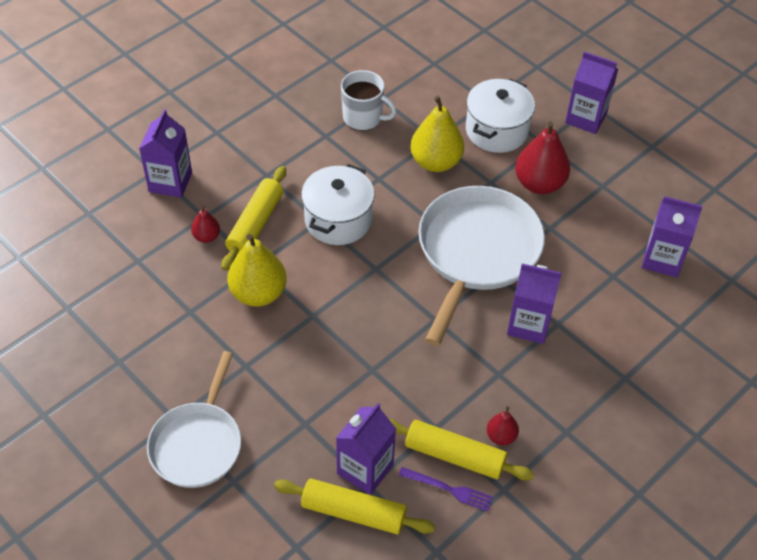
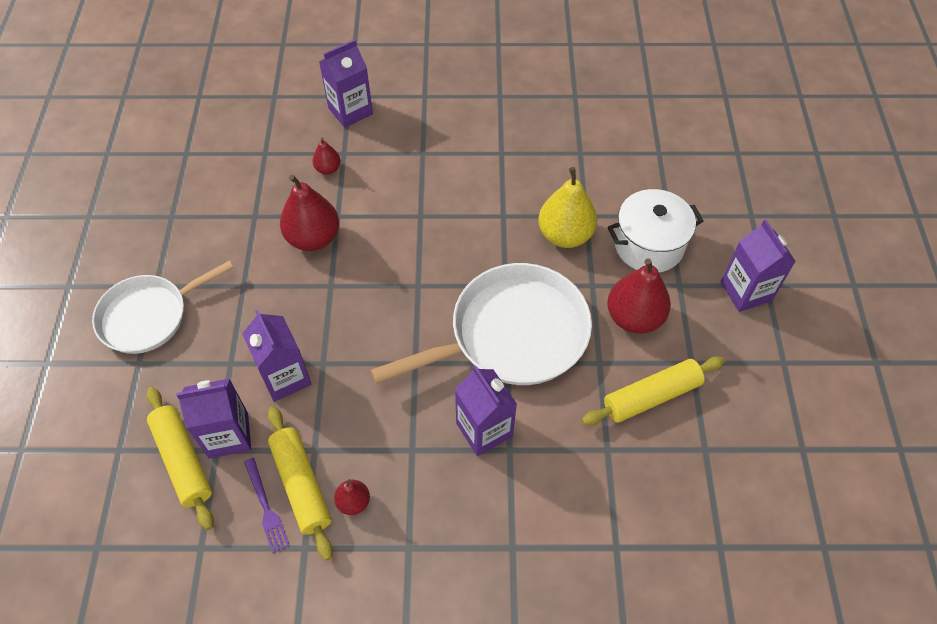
camera: 45 degrees right, 5 degrees up
(255, 224) = (371, 185): yellow rolling pin -> yellow rolling pin (651, 396)
(258, 293) = (313, 238): yellow pear -> red pear
(338, 220) = (434, 225): white pot -> none
(363, 117) = (547, 158): white mug -> none
(662, 259) = (672, 472): purple carton -> purple carton (285, 377)

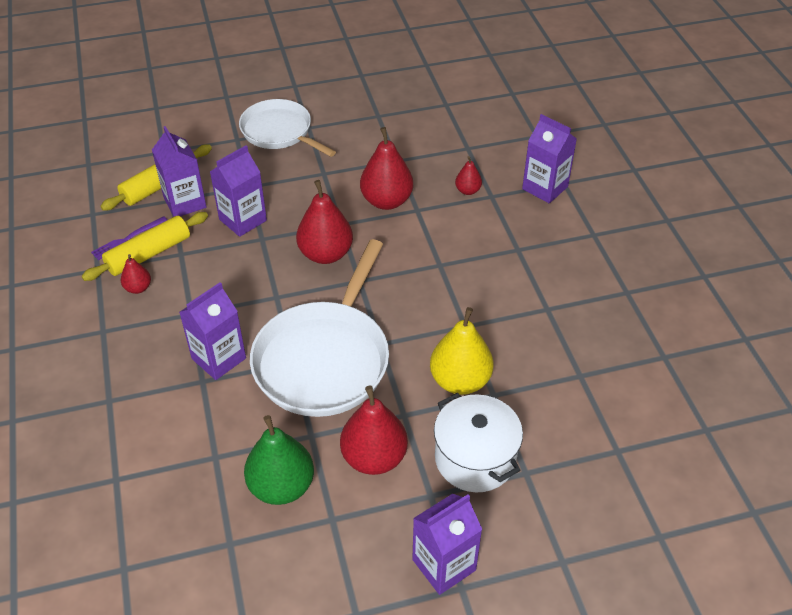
camera: 75 degrees right, 10 degrees down
(370, 307) = (326, 254): none -> red pear
(511, 334) = (324, 359): white pan -> white pan turned 60 degrees clockwise
(651, 396) = (281, 486): yellow rolling pin -> green pear

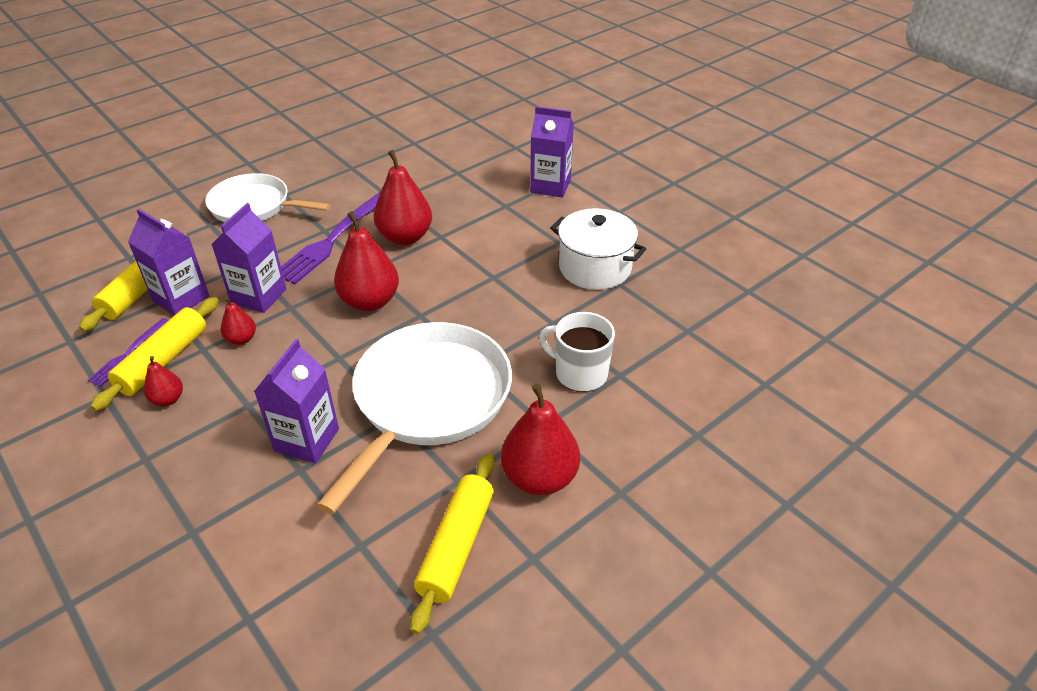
camera: 25 degrees left, 5 degrees down
(281, 486) = (456, 546): green pear -> yellow rolling pin
(324, 359) = (428, 400): white pan -> white pan turned 150 degrees counterclockwise
(325, 185) = (332, 240): none -> purple fork
(444, 565) = (678, 556): purple carton -> none
(460, 381) = (580, 373): yellow pear -> white mug
(467, 190) = (480, 207): red pear -> red pear (241, 339)
(475, 458) = (641, 440): white pot -> white pot (595, 268)

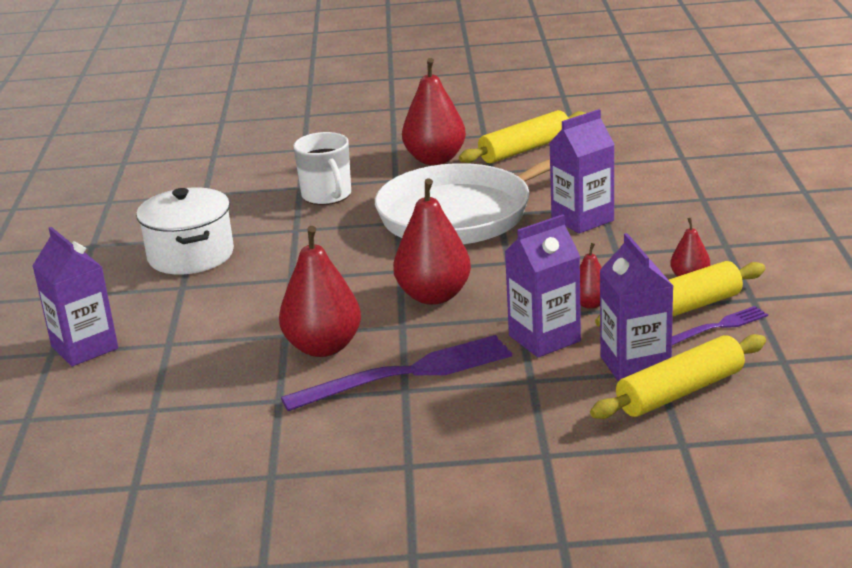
camera: 140 degrees left, 15 degrees down
(254, 206) = (464, 461): white pan -> none

